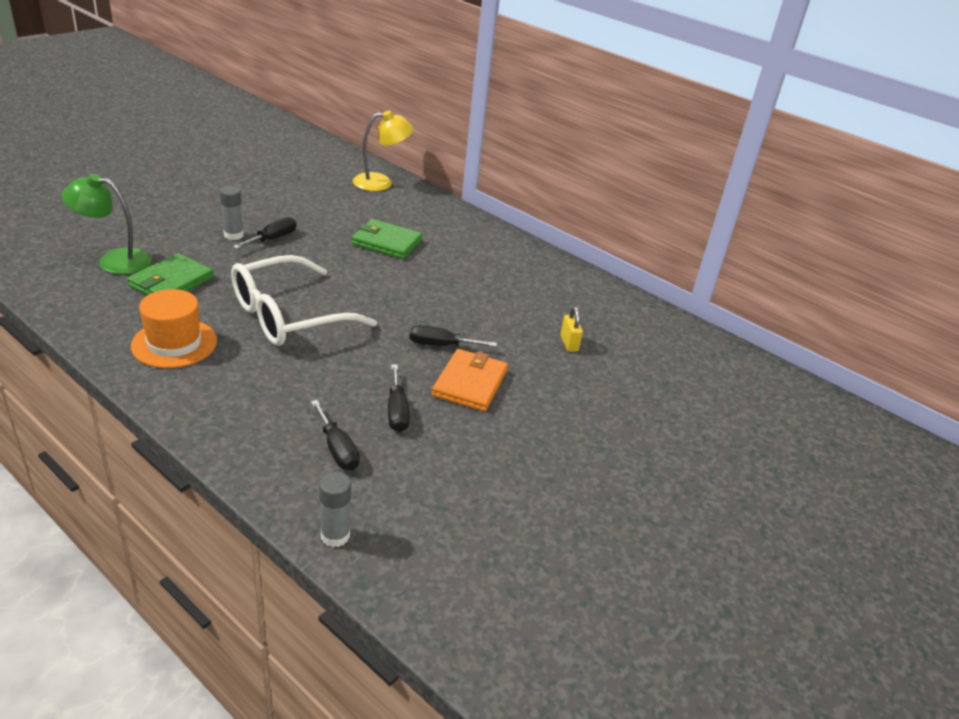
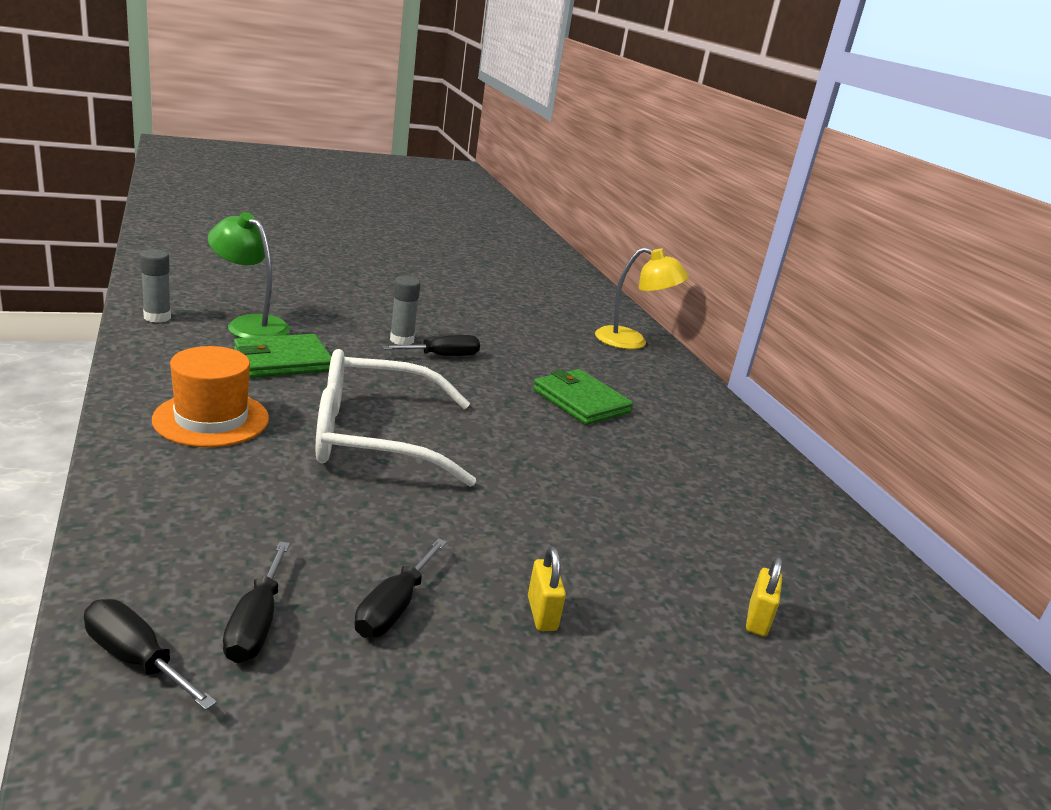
camera: 30 degrees right, 10 degrees down
(335, 536) = (108, 756): grey glue stick -> grey glue stick (157, 317)
(441, 345) = (544, 544): black screwdriver -> black screwdriver (136, 659)
(470, 383) = (542, 613): orange wallet -> yellow padlock

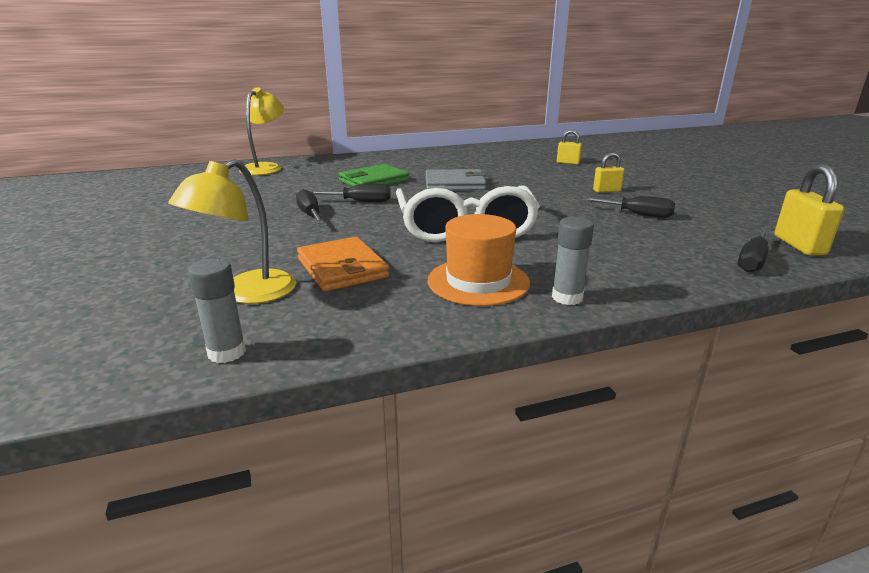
camera: 85 degrees left, 0 degrees up
(163, 772) = (799, 245): none -> yellow padlock
(250, 324) = (247, 294): green lamp -> yellow lamp
(256, 624) = (689, 240): black screwdriver -> black screwdriver (361, 202)
(283, 361) = (342, 268): green wallet -> orange wallet
(402, 340) = (278, 228): grey glue stick -> grey glue stick (567, 297)
(573, 459) = (455, 184): none -> grey wallet

